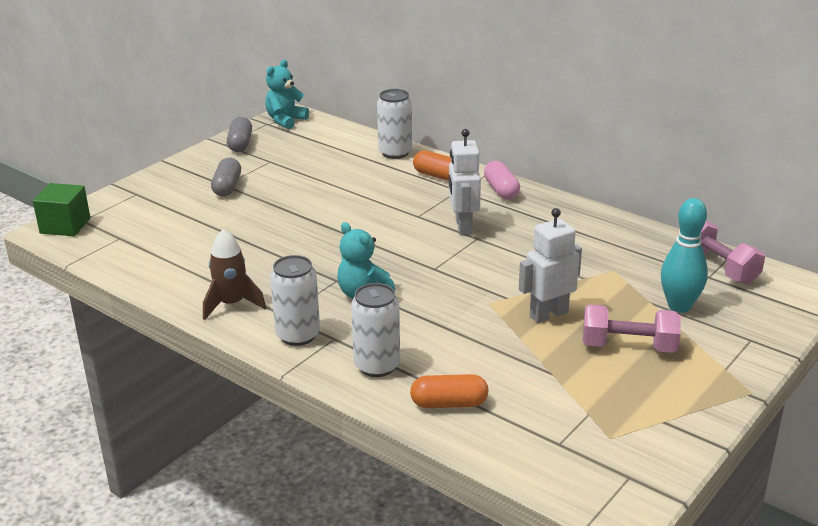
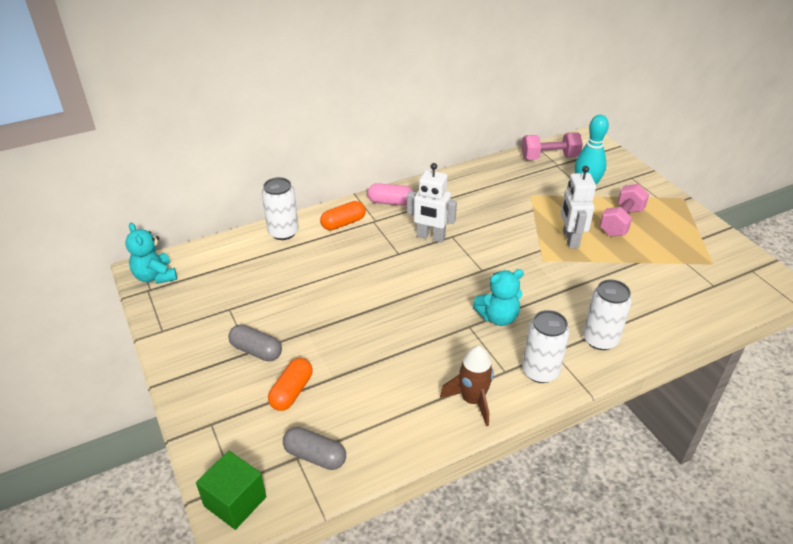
camera: 65 degrees left, 10 degrees up
(240, 144) = (174, 319): grey capsule -> grey capsule (315, 456)
(449, 403) = (658, 318): orange capsule -> orange capsule (291, 392)

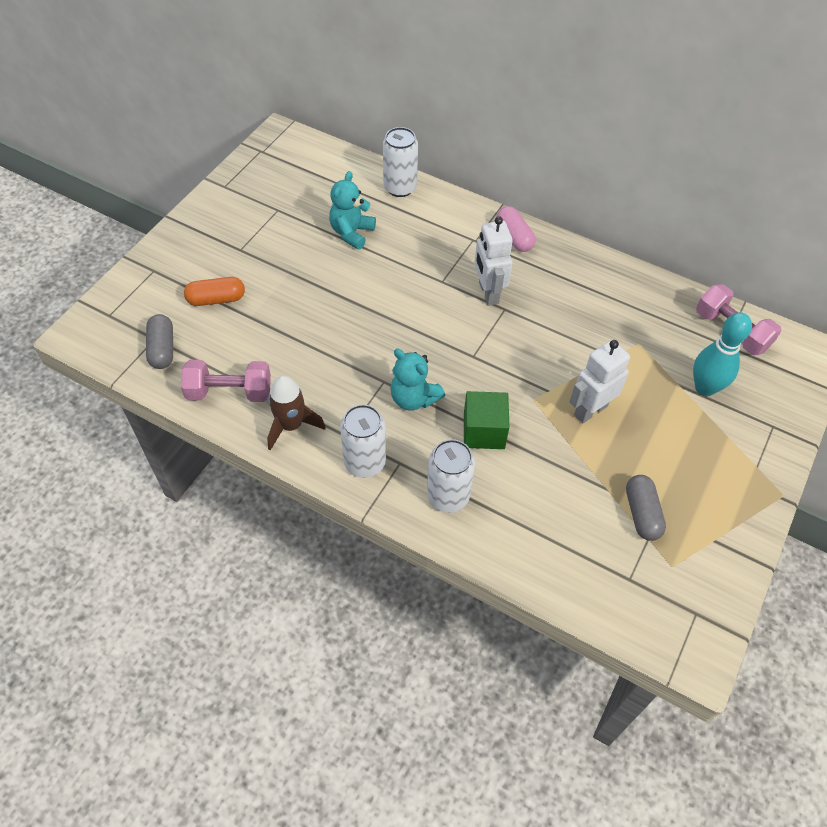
camera: 55 degrees right, 15 degrees up
(155, 276) = (278, 145): turquoise teddy bear -> turquoise teddy bear (351, 233)
(235, 501) = (93, 325): green cube -> green cube (484, 431)
(256, 351) = (244, 253): grey capsule -> grey capsule (641, 513)
(343, 223) = (449, 220): orange capsule -> none
(621, 222) = (669, 446): pink dumbbell -> pink dumbbell (229, 392)

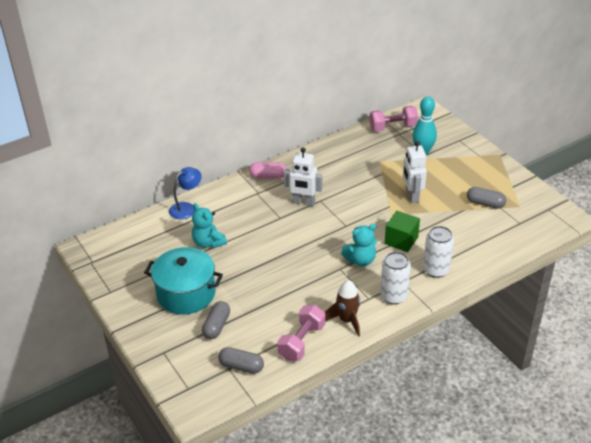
camera: 60 degrees left, 15 degrees down
(216, 299) = (216, 326): orange capsule -> grey capsule
(254, 250) = (186, 293): none -> turquoise pot
(400, 188) = (186, 208): white can -> blue lamp

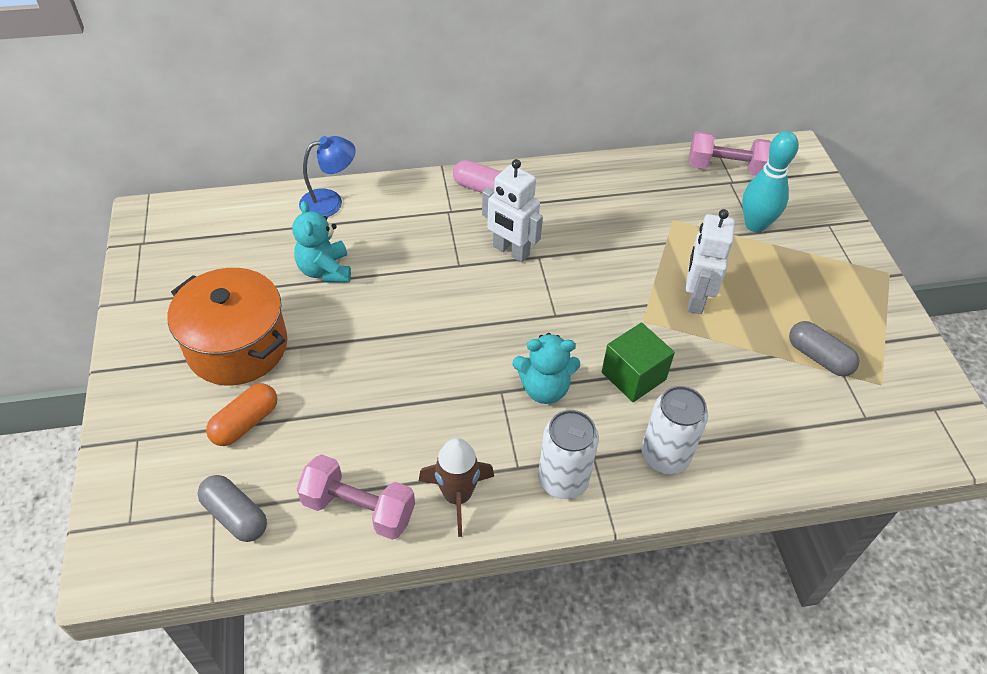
camera: 20 degrees right, 10 degrees up
(186, 293) = (237, 346): turquoise pot -> orange pot
(216, 326) = (245, 423): grey capsule -> orange capsule
(301, 342) = (359, 508): pink dumbbell -> pink dumbbell turned 60 degrees clockwise

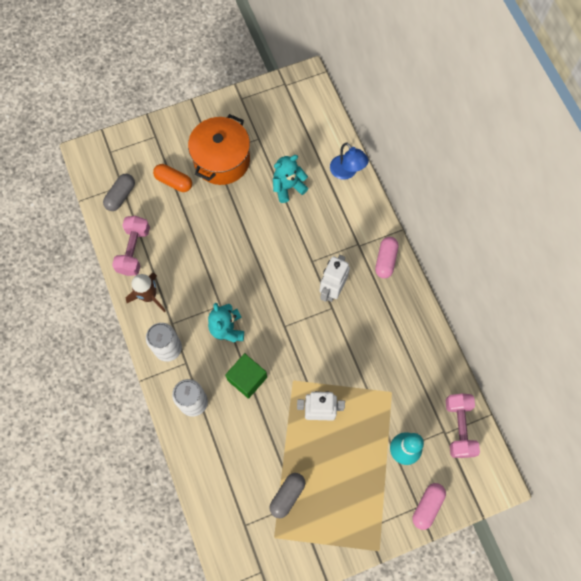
camera: 80 degrees right, 20 degrees up
(828, 216) = (427, 506): none -> pink capsule

